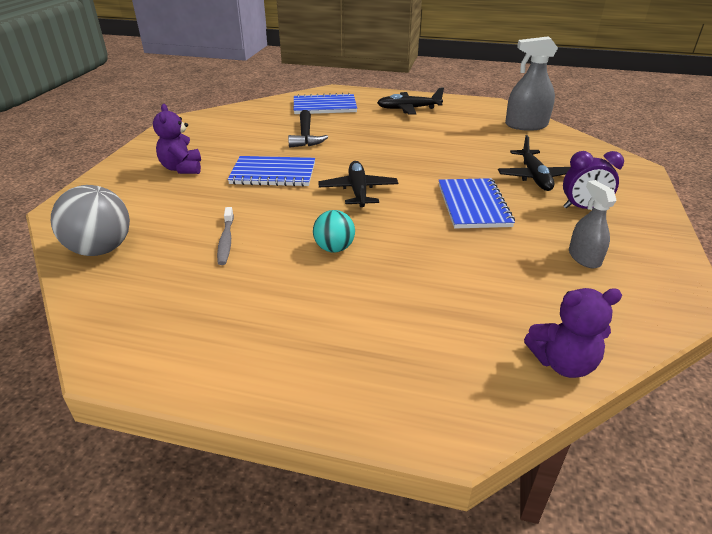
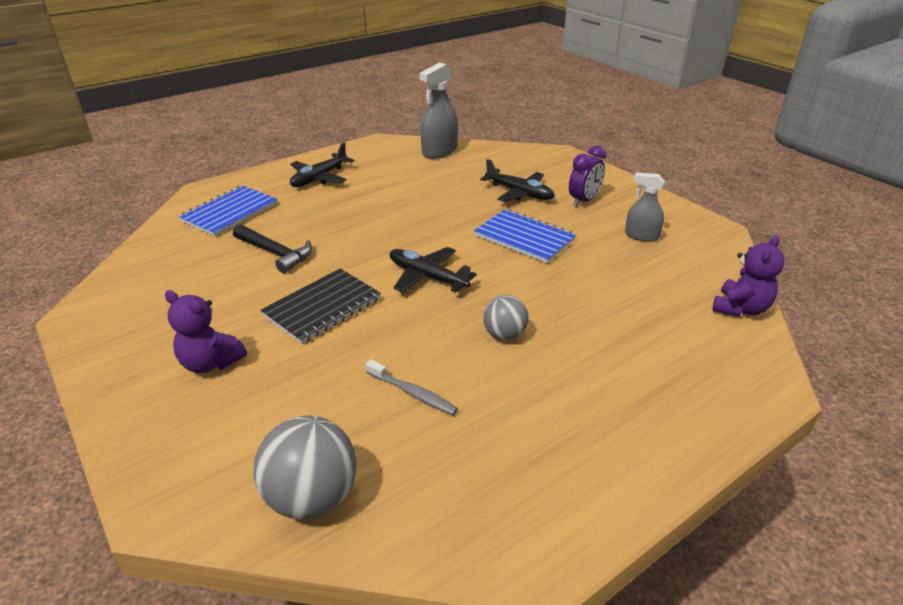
camera: 50 degrees left, 0 degrees up
(273, 173) = (322, 307): blue notebook -> black notebook
(334, 248) = (504, 334): turquoise ball -> grey ball

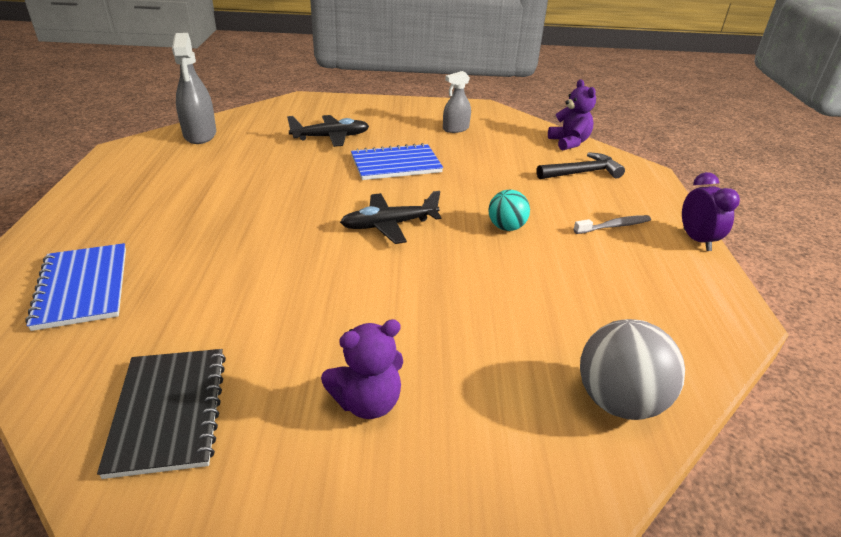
camera: 55 degrees left, 0 degrees up
(275, 253) = (223, 288): black hammer -> black hammer (582, 173)
(319, 178) = (122, 206): black plane -> none
(322, 307) = (362, 295): black notebook -> black notebook (169, 412)
(413, 393) = (535, 297): grey toothbrush -> grey toothbrush (614, 226)
(504, 334) = (506, 227): grey ball -> turquoise ball
(584, 201) = (383, 123): purple clock -> purple clock (696, 240)

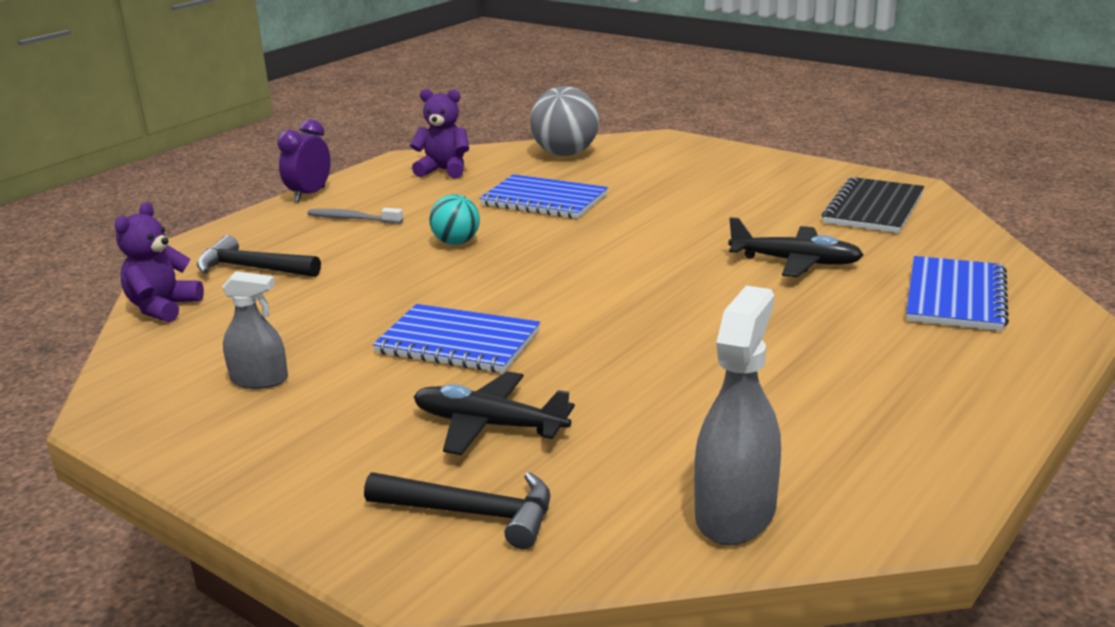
camera: 140 degrees left, 10 degrees down
(302, 114) = (472, 513): none -> black hammer
(367, 402) = (728, 184): purple teddy bear -> purple teddy bear (444, 170)
(389, 225) = (575, 274): black plane -> black plane (795, 262)
(517, 299) = (544, 200): none -> blue notebook

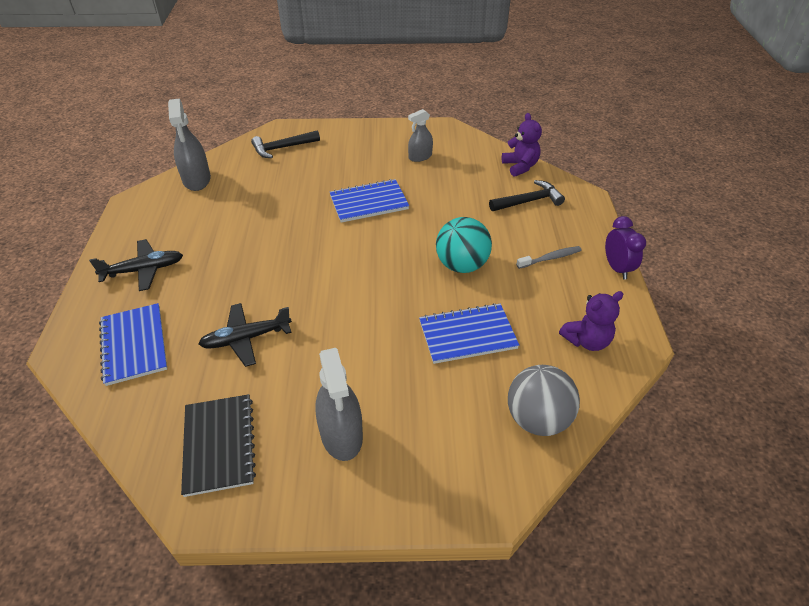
camera: 140 degrees right, 20 degrees up
(456, 242) = (461, 265): turquoise ball -> turquoise ball, size x1.64
(489, 425) = (310, 175): black plane -> black plane (143, 270)
(746, 186) = (341, 434): none -> grey spray bottle

